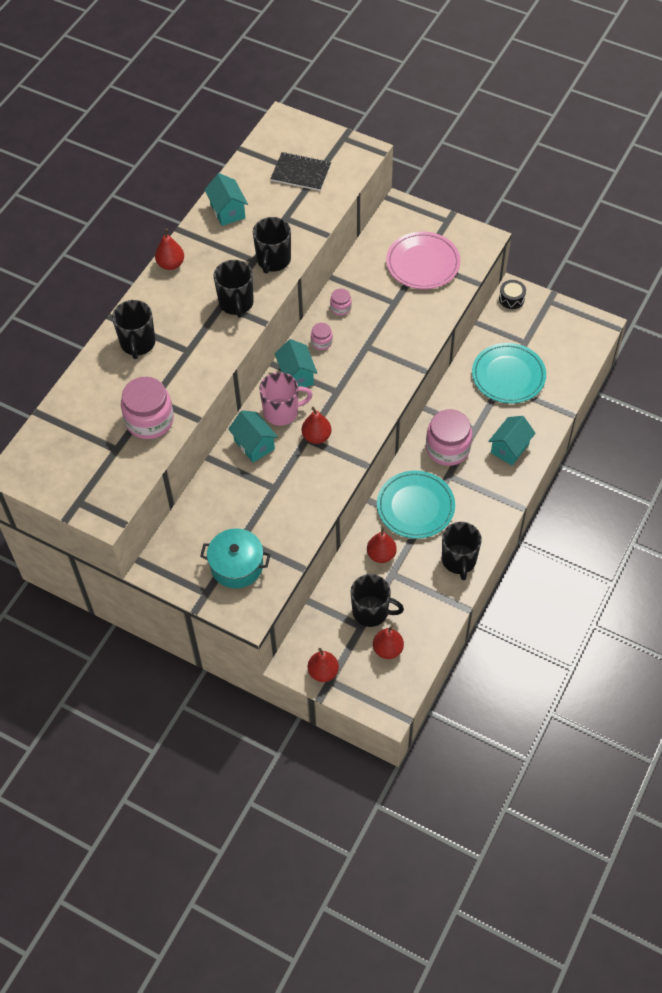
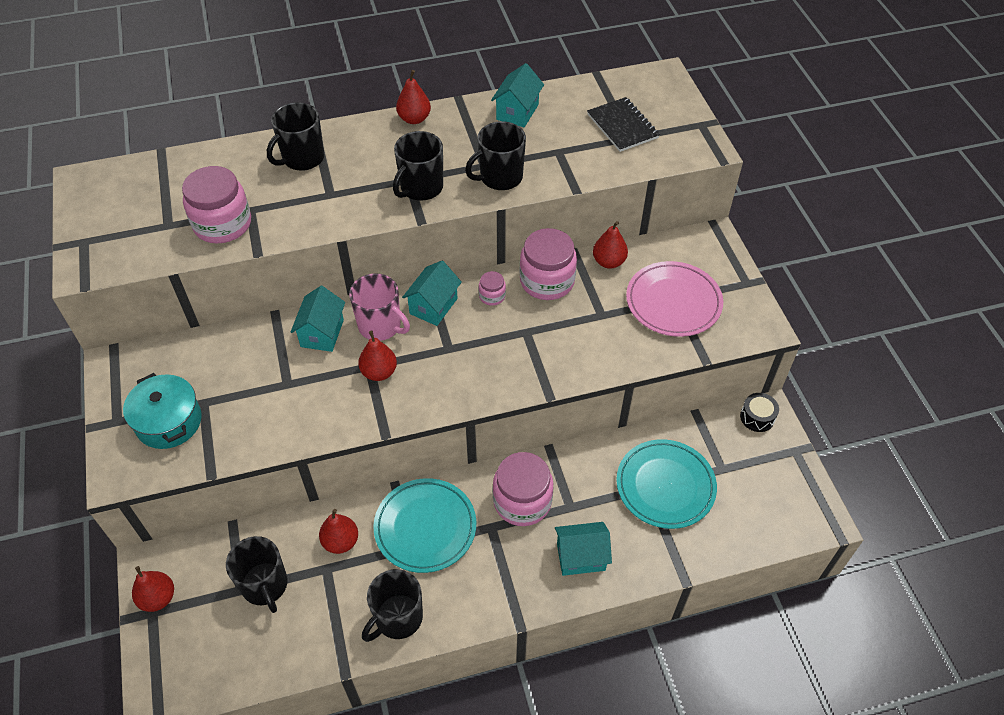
camera: 45 degrees right, 5 degrees down
(340, 308) = (547, 281): pink jar -> pink jar, size x2.09
(388, 649) = (231, 636): red pear -> red pear (608, 262)

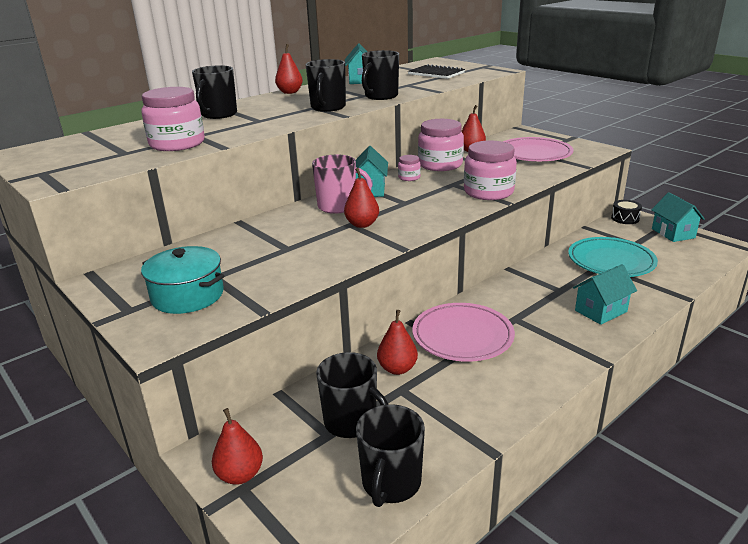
camera: 25 degrees left, 25 degrees down
(322, 333) = (292, 220): turquoise house -> turquoise house (673, 233)
(398, 618) = (500, 396): black mug -> black mug (391, 483)
(425, 527) = (462, 336): turquoise plate -> pink plate
(522, 501) = (522, 298): pink jar -> pink jar (488, 192)

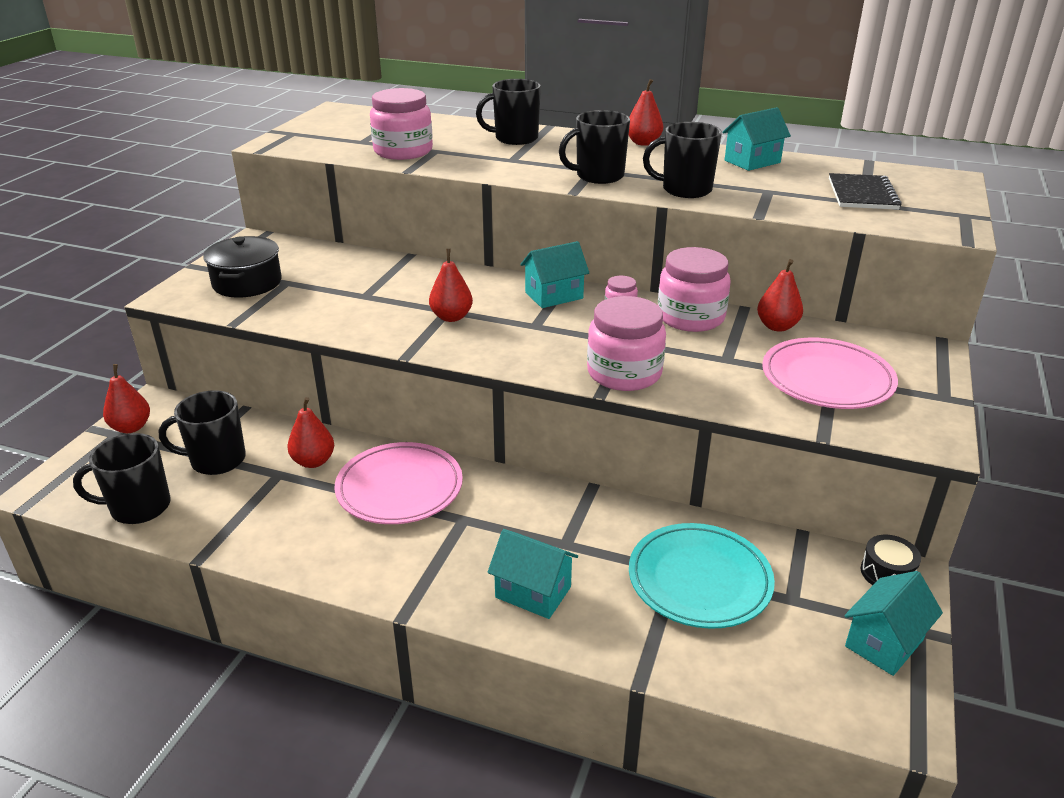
camera: 60 degrees right, 5 degrees up
(187, 295) = (247, 283): turquoise pot -> black pot
(338, 206) = (489, 291): pink mug -> none
(351, 422) = (216, 460): black mug -> black mug turned 75 degrees clockwise

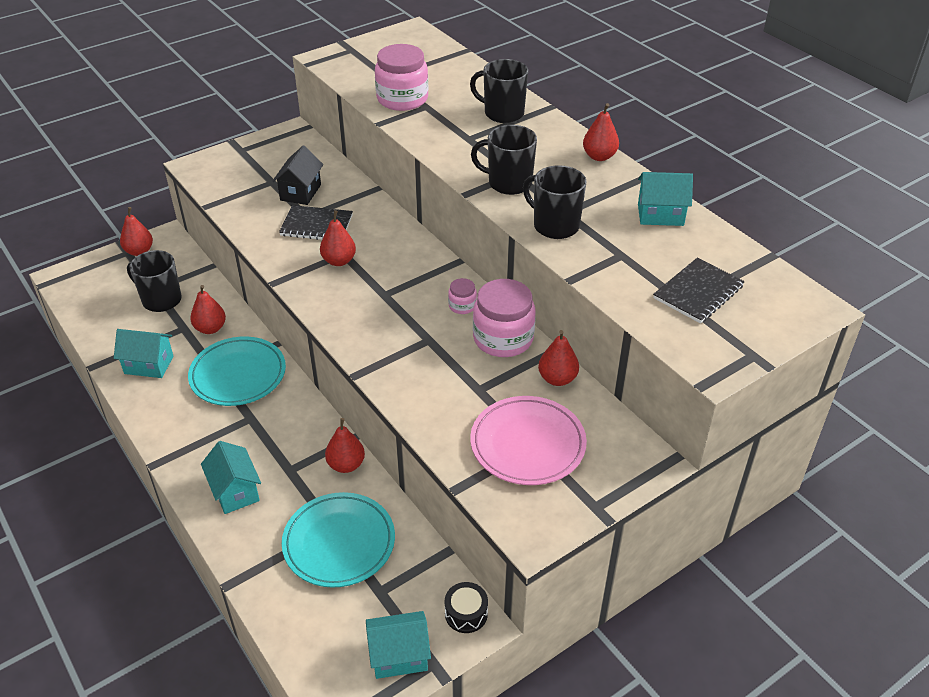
camera: 35 degrees right, 10 degrees up
(139, 507) = (94, 314): black mug -> none
(247, 283) = (248, 172): black pot -> none
(332, 280) = (300, 192): none -> black house
(387, 299) = (316, 225): none -> black notebook
(399, 488) = (238, 375): pink plate -> turquoise plate
(554, 295) = (430, 272): turquoise house -> turquoise house (149, 365)
(617, 511) = (346, 465): none -> red pear
(624, 373) = (392, 365): pink jar -> none

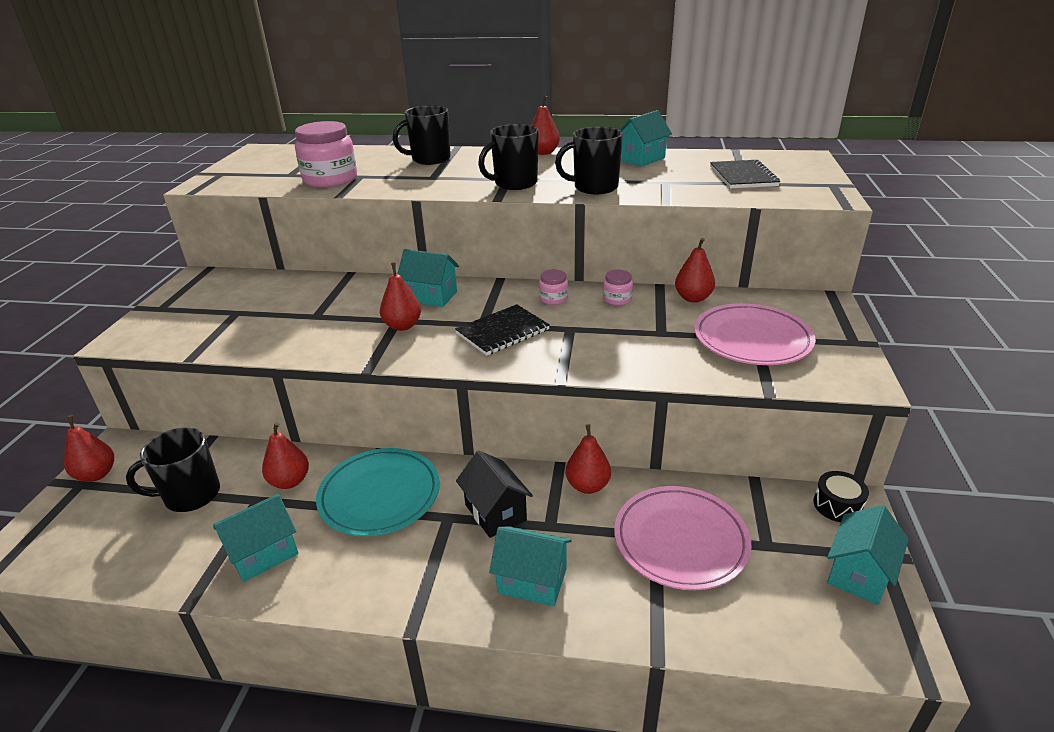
camera: 45 degrees left, 10 degrees down
(300, 192) = (281, 305): black house -> black house (495, 512)
(316, 225) = (337, 316): black notebook -> black notebook (502, 332)
(339, 543) = (680, 541): turquoise plate -> pink plate
(391, 246) = (431, 296): none -> turquoise house
(503, 338) = (617, 299): pink jar -> pink jar, size x0.48

